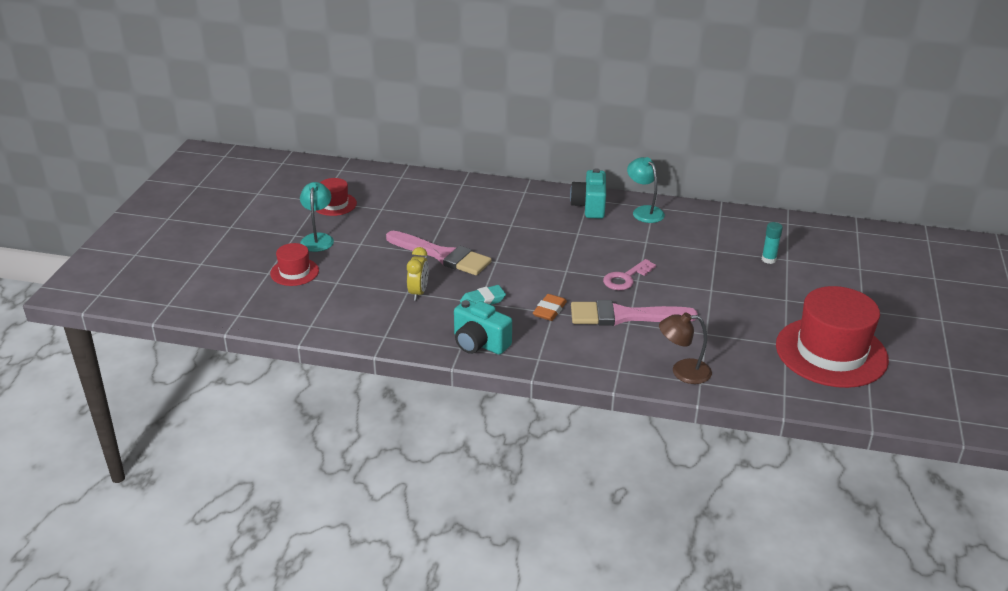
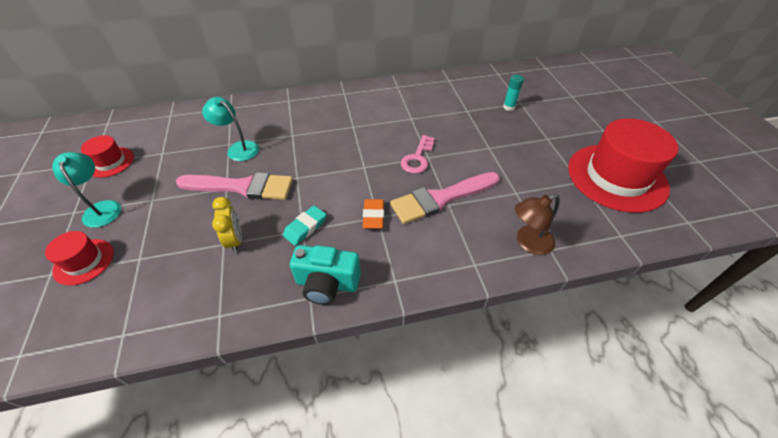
camera: 25 degrees left, 15 degrees up
(589, 206) = (348, 99): turquoise camera -> none
(644, 211) = (393, 92): turquoise lamp -> turquoise lamp (238, 148)

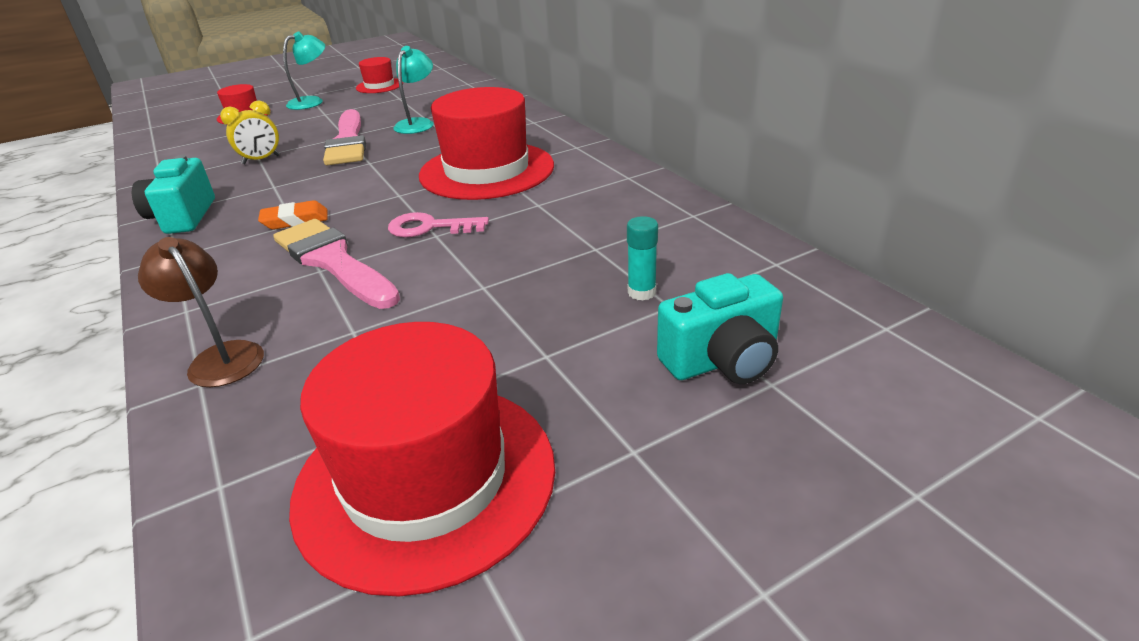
camera: 75 degrees right, 15 degrees down
(305, 227) = (277, 186): turquoise eraser -> none
(353, 129) = (487, 170): none -> red hat
(558, 101) = (722, 361): none -> turquoise camera

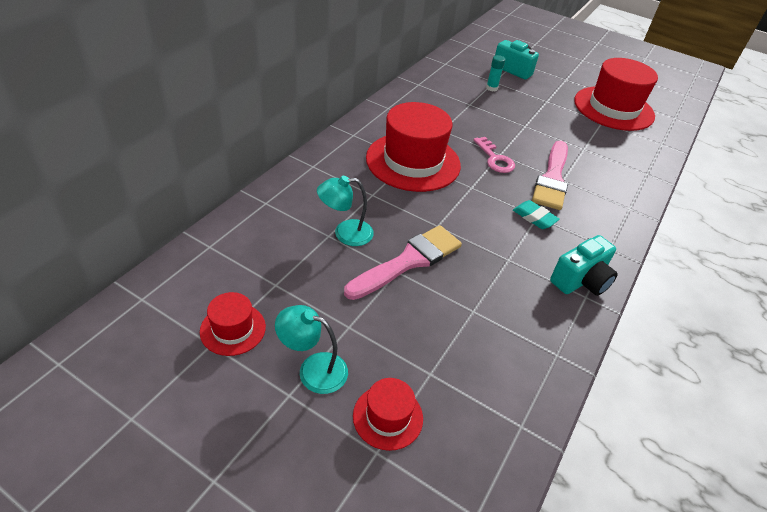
camera: 125 degrees left, 10 degrees up
(220, 357) = (633, 176): brown lamp -> none
(261, 160) = (477, 301): yellow clock -> none
(295, 220) = (534, 217): orange eraser -> turquoise eraser

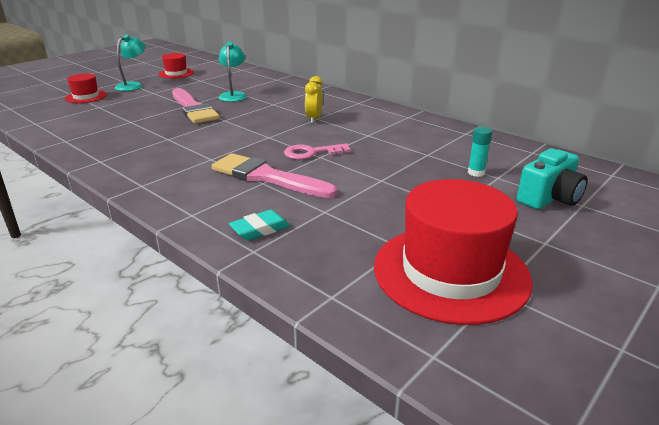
camera: 105 degrees right, 15 degrees down
(413, 161) = (314, 119): red hat -> yellow clock
(534, 217) = (210, 157): turquoise eraser -> turquoise eraser (260, 229)
(581, 280) = (118, 162): turquoise camera -> none

